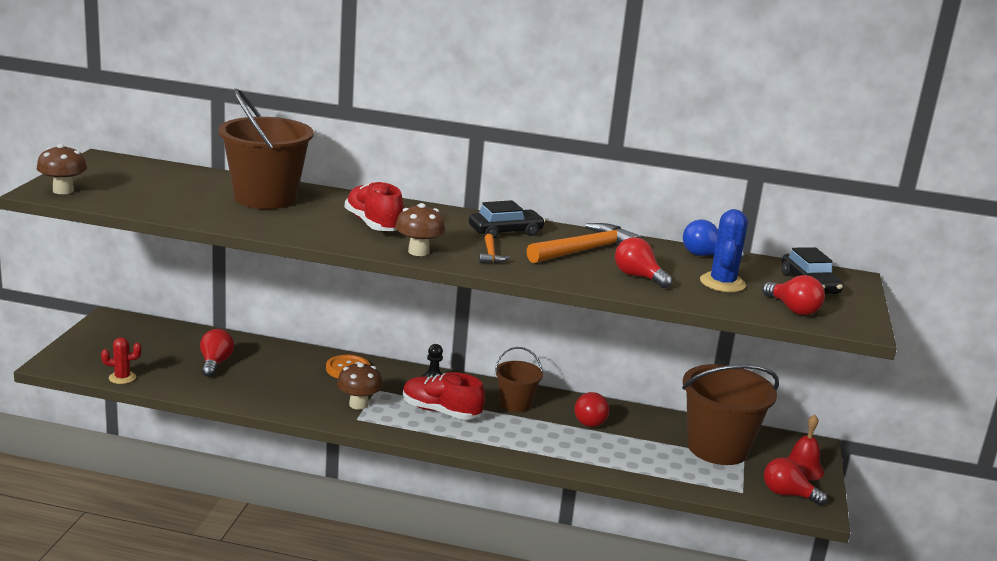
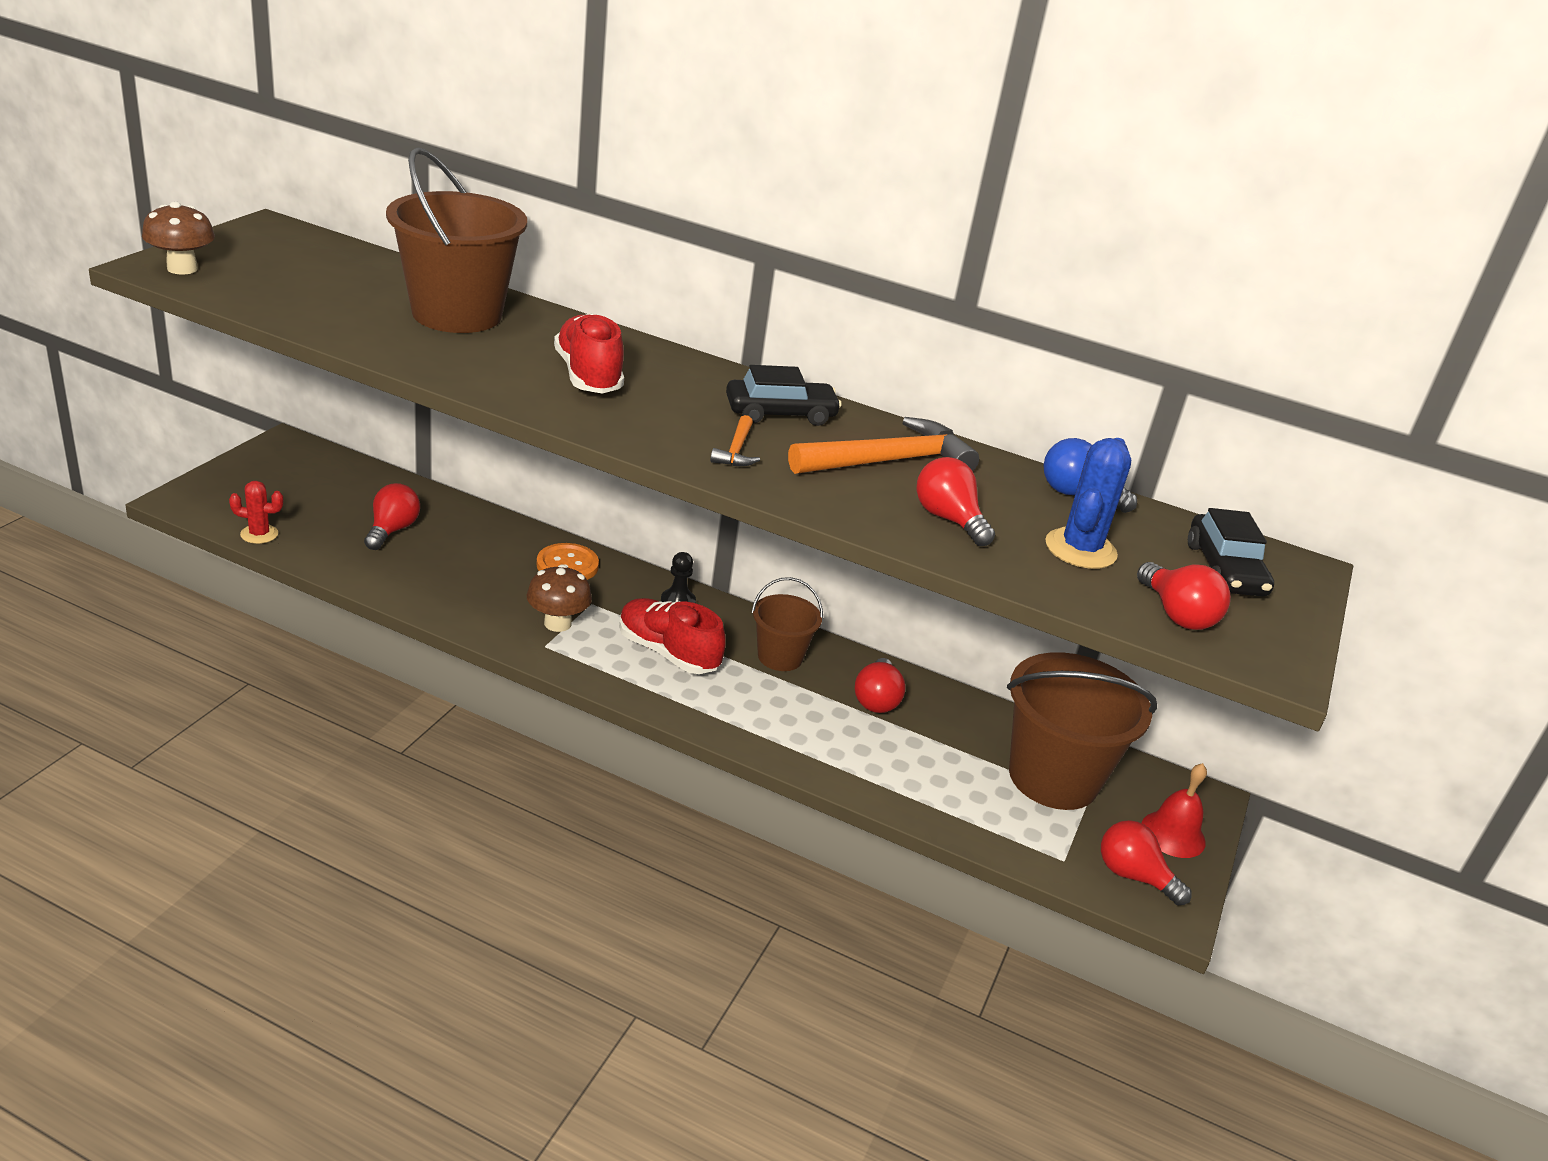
camera: 10 degrees right, 10 degrees up
(418, 252) = (629, 431): brown mushroom -> none

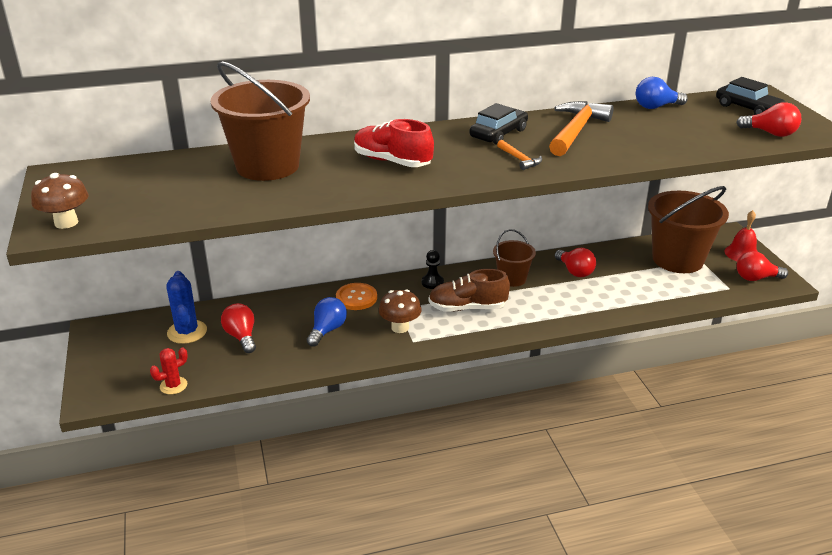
camera: 35 degrees left, 0 degrees up
(481, 577) = (327, 330): none -> blue light bulb
(668, 652) = (467, 308): red shoe -> brown shoe
(948, 519) = (642, 142): red light bulb -> none
(1080, 549) = (699, 127): blue cactus -> blue cactus (187, 332)

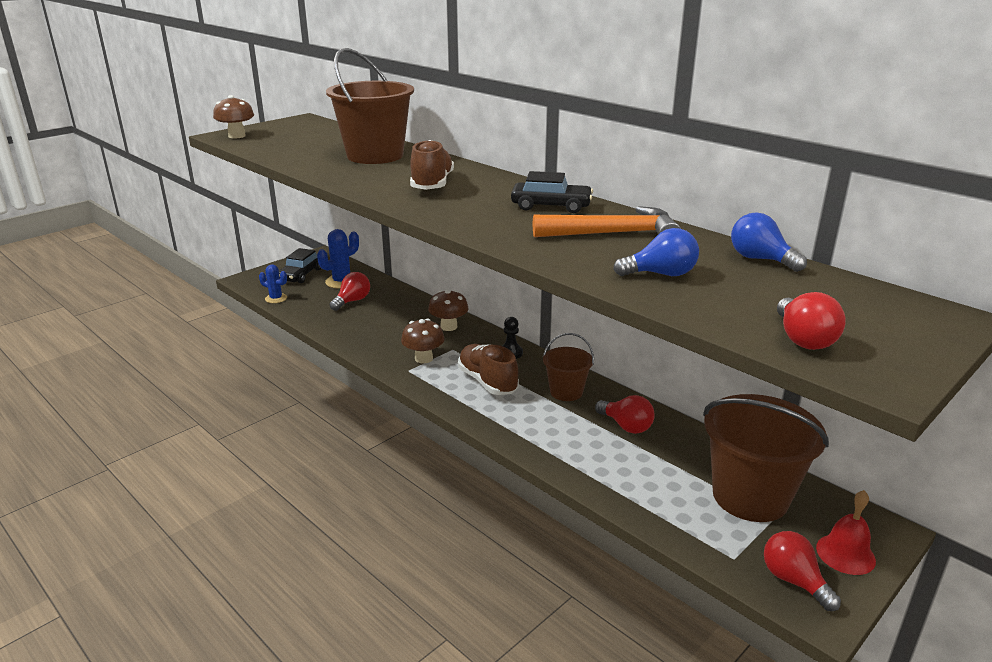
camera: 60 degrees right, 5 degrees down
(173, 385) = (276, 298): red cactus -> blue cactus
(327, 330) = (390, 329): blue light bulb -> blue light bulb (661, 274)
(356, 298) = (449, 327): orange button -> brown mushroom
(392, 161) = (432, 184): red shoe -> brown shoe
(519, 159) = (501, 224): orange hammer -> none
(575, 271) = (626, 426): red light bulb -> red light bulb turned 75 degrees counterclockwise
(748, 108) = (871, 313): black car -> black car (301, 275)

